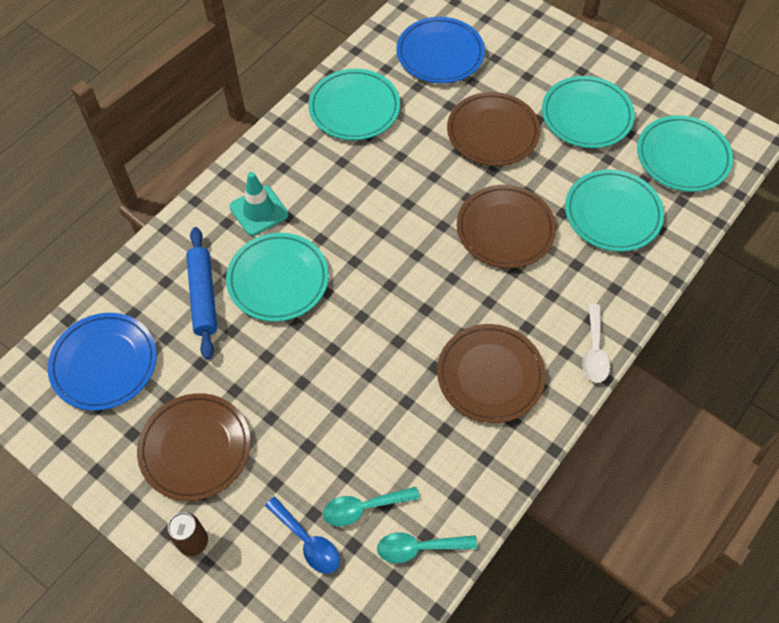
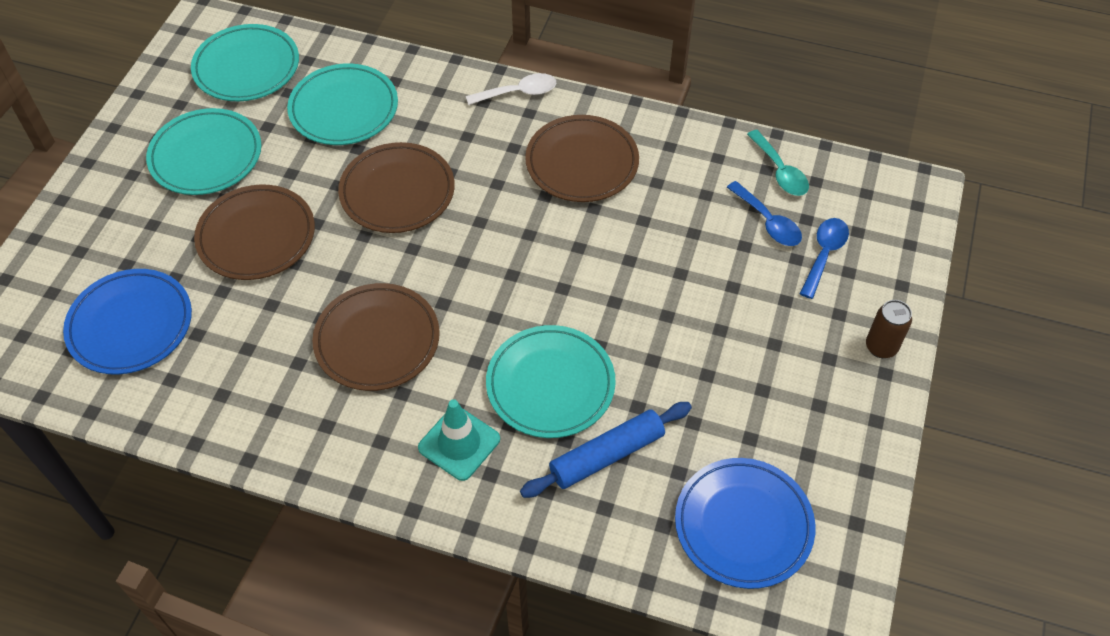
camera: 110 degrees left, 5 degrees down
(195, 448) = (790, 385): brown plate -> brown plate (377, 340)
(354, 108) = (253, 393): turquoise plate -> none
(364, 507) = (767, 222): turquoise spoon -> blue spoon

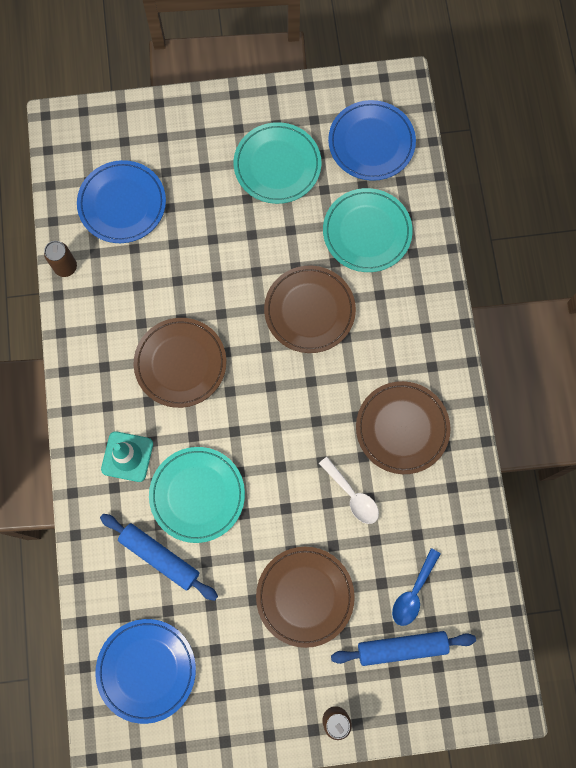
camera: 65 degrees right, 20 degrees up
(164, 420) = (66, 267): none -> brown can
(246, 67) = (371, 143): turquoise plate -> blue plate
(256, 236) = (226, 239): brown plate -> brown plate (305, 596)
(518, 93) = (448, 348): white spoon -> white spoon (352, 495)
(779, 171) = (469, 583): turquoise spoon -> none
(824, 255) = (402, 647): blue spoon -> blue rolling pin

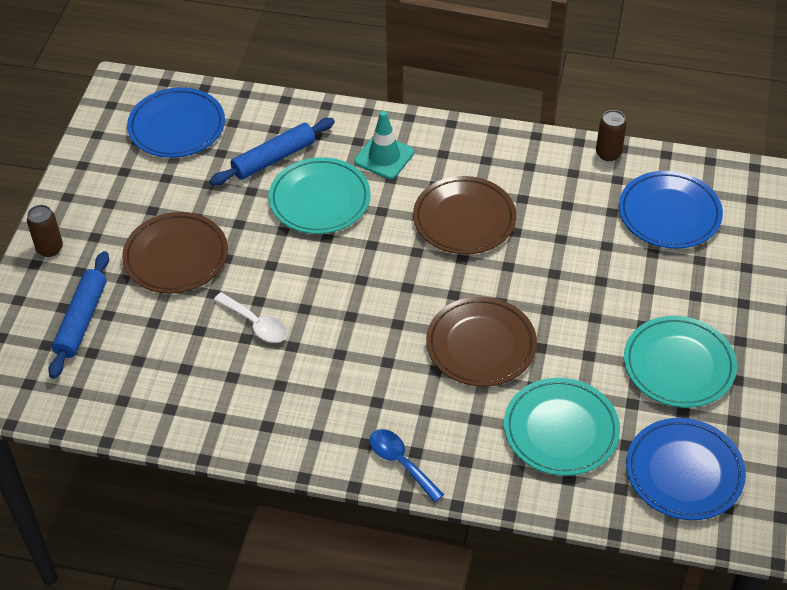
camera: 110 degrees right, 25 degrees down
(352, 495) = (255, 324): white spoon -> white spoon turned 120 degrees counterclockwise
(402, 428) = (306, 391): brown plate -> none
(413, 592) = (129, 346): blue spoon -> blue spoon (401, 463)

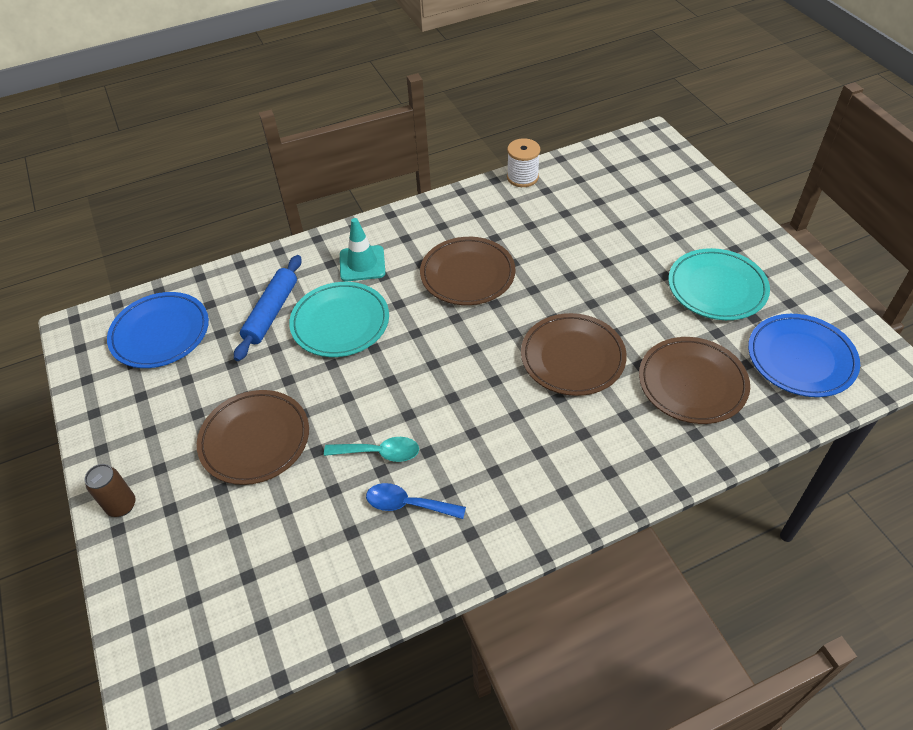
camera: 35 degrees left, 0 degrees up
(82, 320) = (211, 552): blue rolling pin -> none
(255, 324) = (379, 453): white spoon -> turquoise spoon
(401, 463) = (607, 488): blue spoon -> blue spoon (408, 504)
(561, 430) = (692, 383): turquoise plate -> brown plate
(608, 153) = (522, 177): brown can -> white spool
(669, 214) = (603, 194): blue plate -> none

